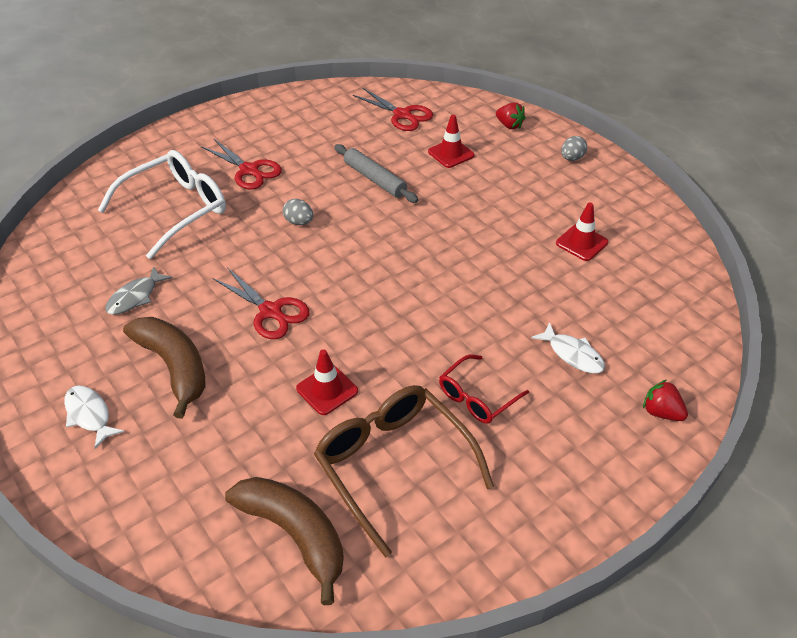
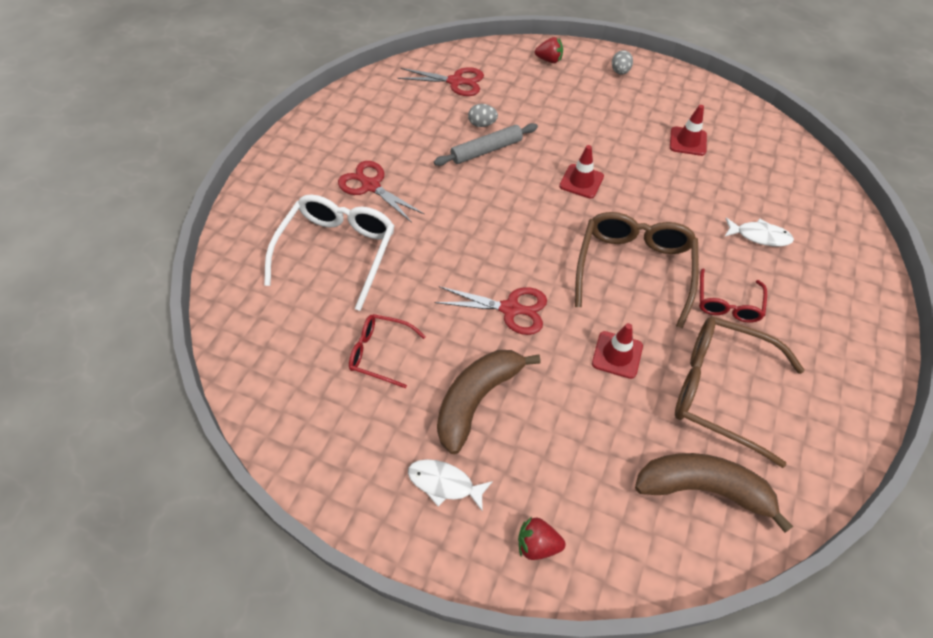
camera: 30 degrees left, 10 degrees up
(135, 297) = (380, 353): grey fish -> red glasses
(174, 367) = (476, 399): brown banana -> brown banana turned 75 degrees counterclockwise
(249, 170) = (370, 186): red scissors -> red scissors turned 150 degrees counterclockwise
(299, 222) = (459, 216): grey egg -> grey egg (482, 124)
(375, 179) = (486, 150): grey rolling pin -> grey rolling pin turned 45 degrees counterclockwise
(414, 328) = (634, 268): none -> brown glasses
(451, 153) = (526, 103): red traffic cone -> red traffic cone (581, 181)
(661, 412) = (850, 253): red strawberry -> red strawberry (537, 544)

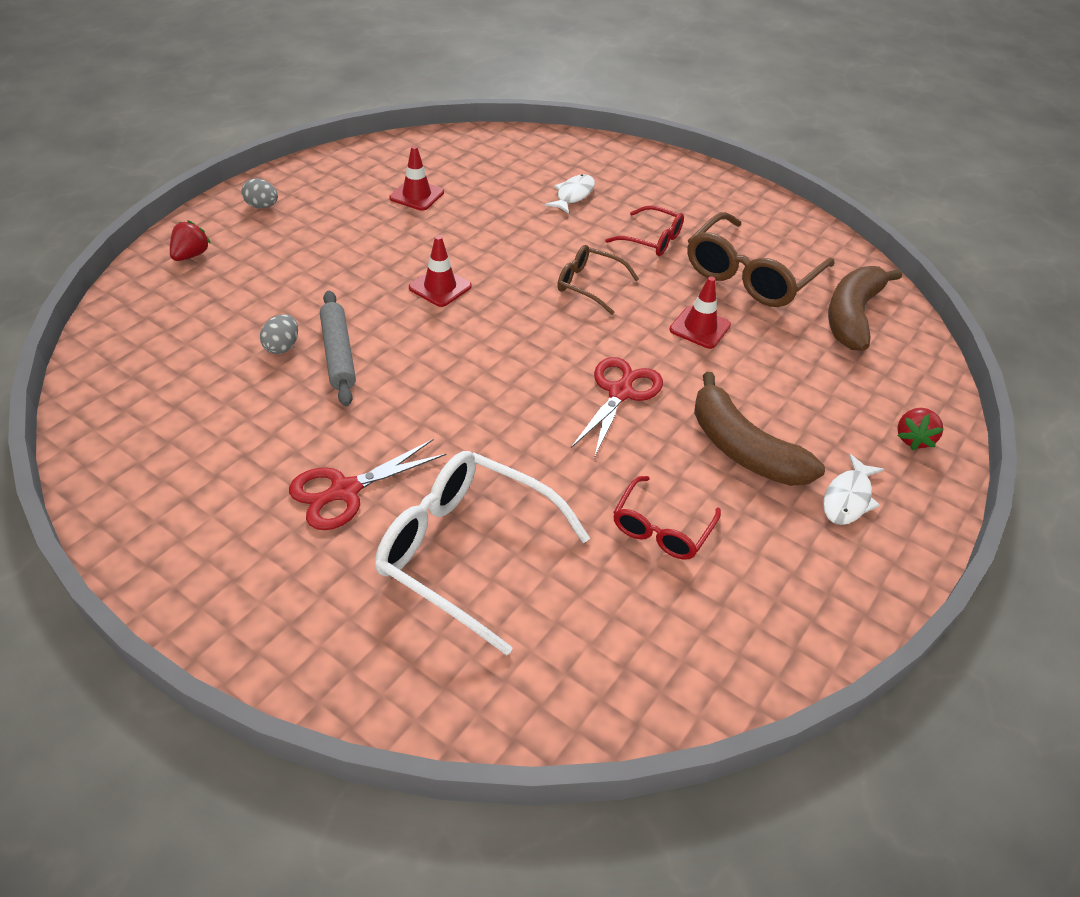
camera: 80 degrees left, 10 degrees down
(456, 82) = (167, 353): red scissors -> none
(634, 268) = (589, 285): brown glasses -> brown glasses, size x0.56

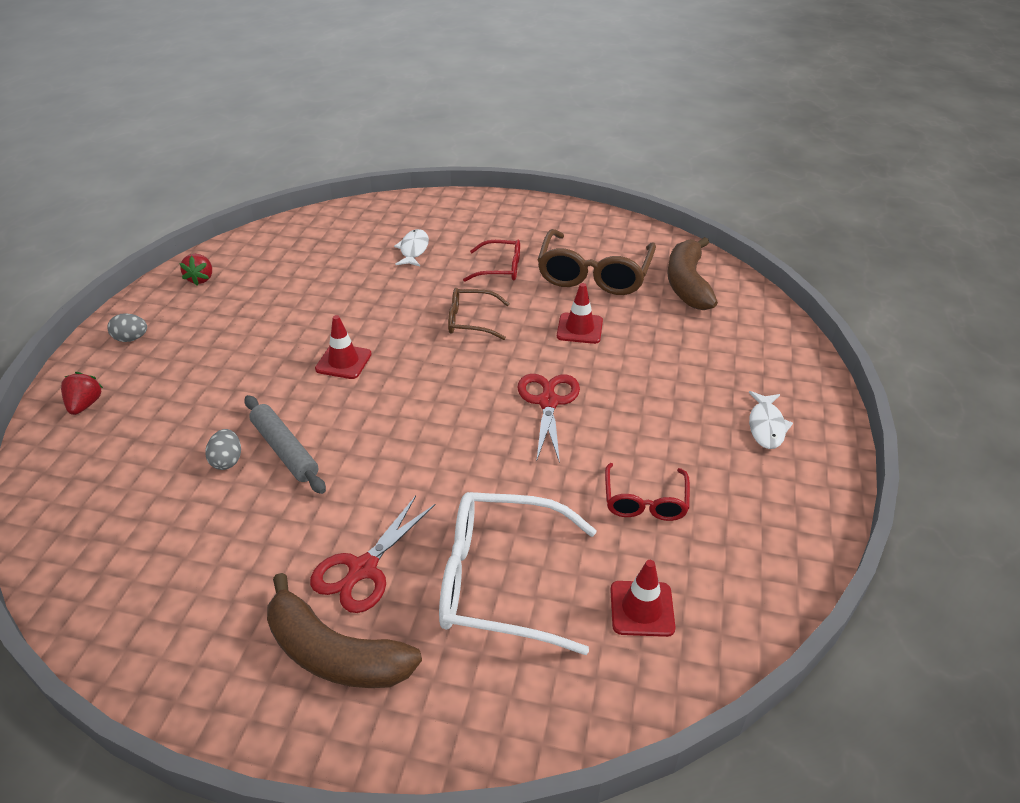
camera: 20 degrees left, 5 degrees down
(416, 195) = (275, 288): red traffic cone -> red traffic cone (642, 608)
(742, 449) = (668, 415): brown banana -> brown banana (334, 654)
(913, 439) = (784, 364): red strawberry -> red strawberry (201, 279)

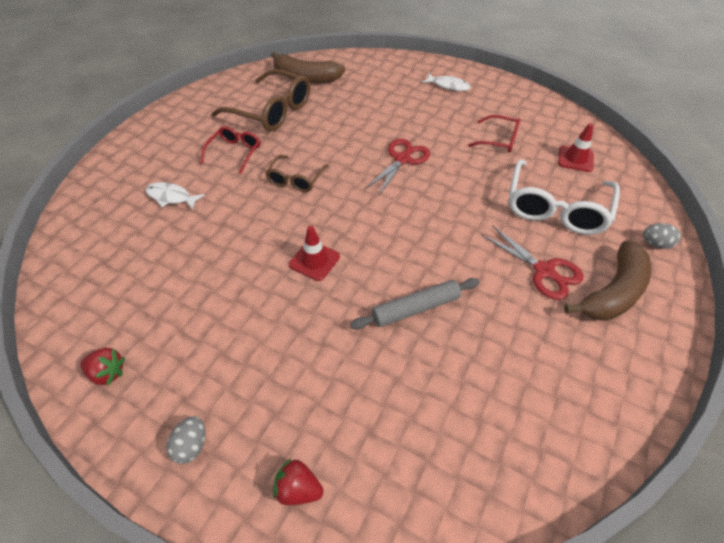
camera: 75 degrees left, 10 degrees up
(227, 461) = (419, 350): grey egg -> grey egg (655, 244)
(548, 402) = (402, 159): red scissors -> red scissors turned 105 degrees clockwise
(579, 328) = (331, 130): red traffic cone -> none

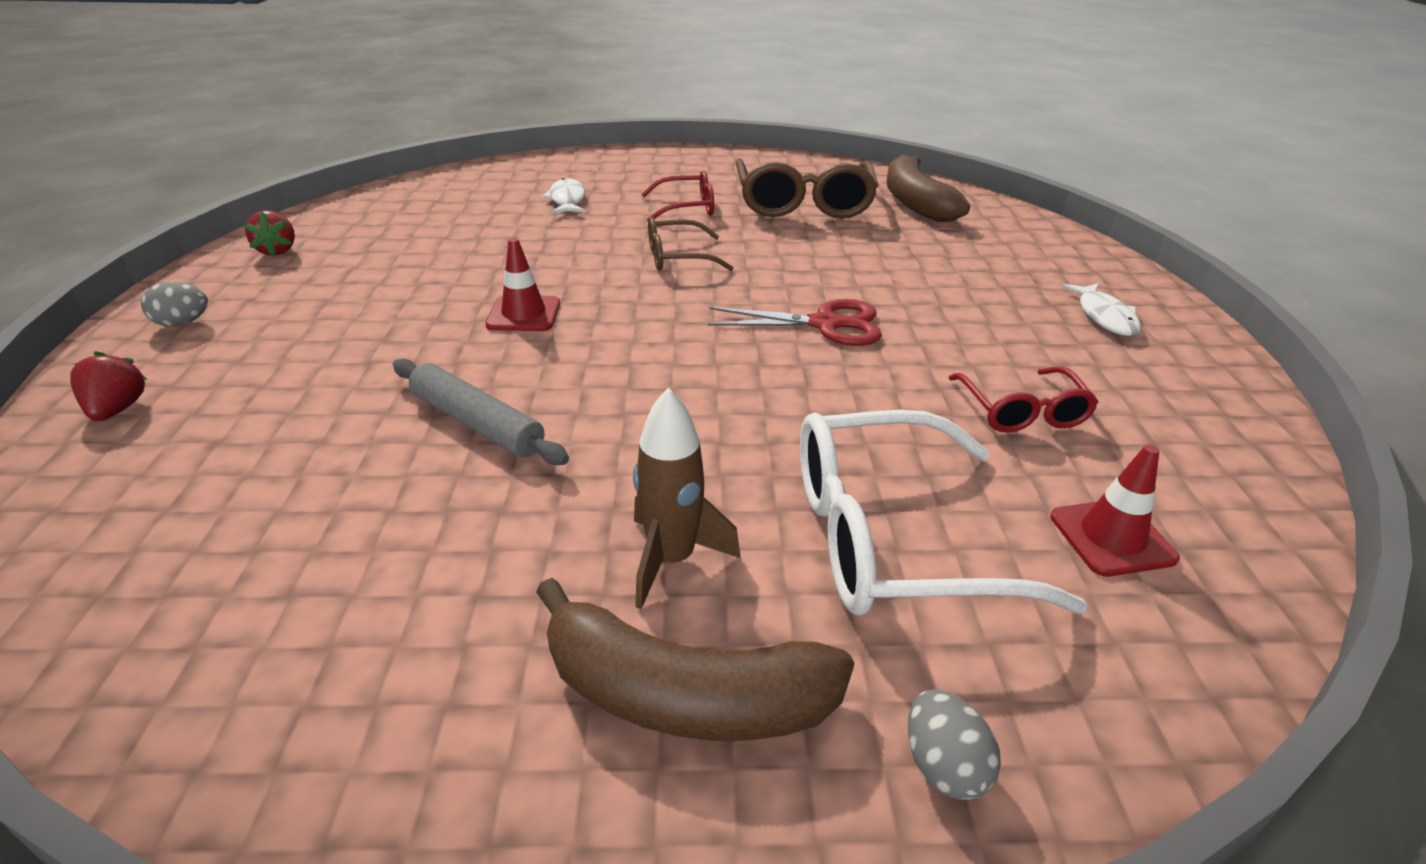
camera: 60 degrees right, 15 degrees down
(544, 271) = (672, 559): red scissors -> brown rocket

